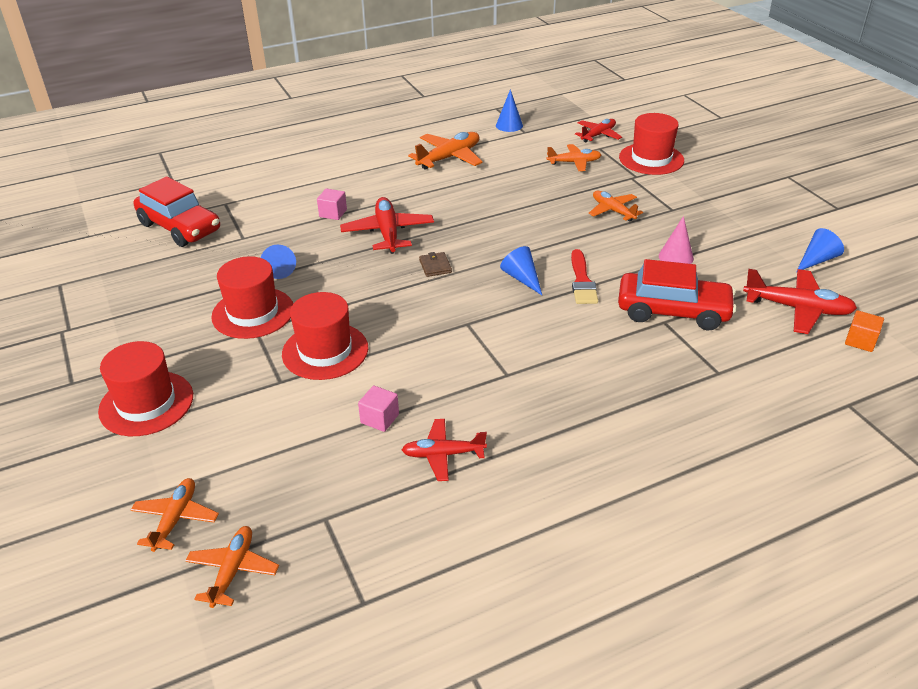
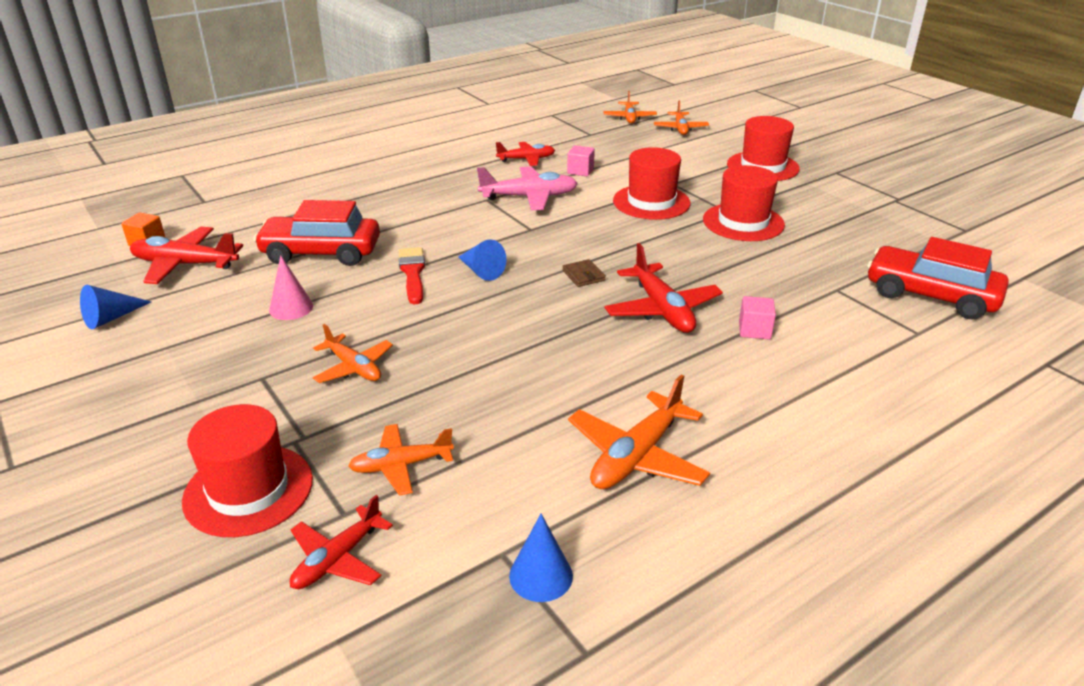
camera: 170 degrees right, 5 degrees down
(279, 268) = (758, 261): blue cone -> none
(457, 373) = (529, 197): none -> pink plane

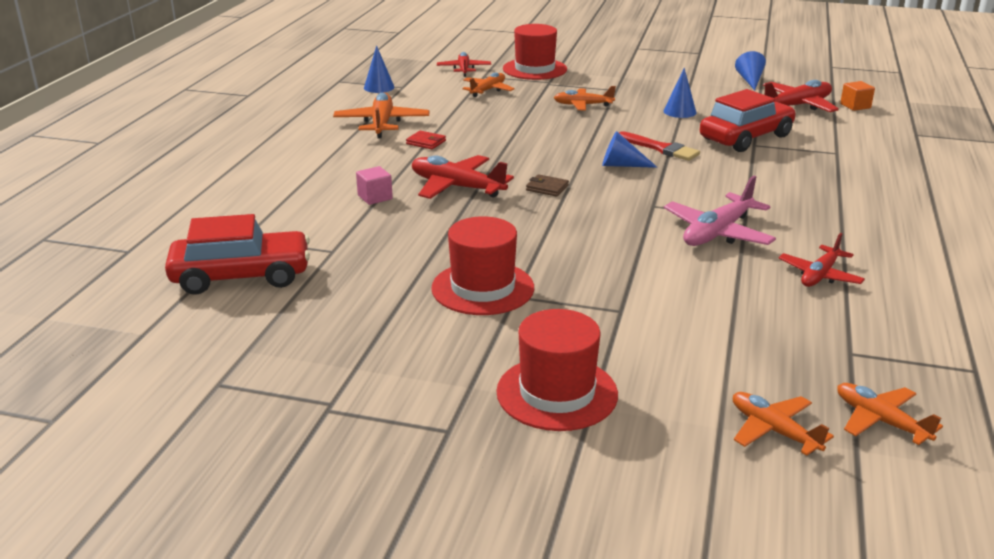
camera: 140 degrees right, 5 degrees down
(291, 308) = (679, 112): pink cone -> blue cone
(580, 171) = (739, 284): pink cube -> none
(620, 388) = (426, 142): none -> red wallet
(651, 202) = (603, 275): red hat -> none

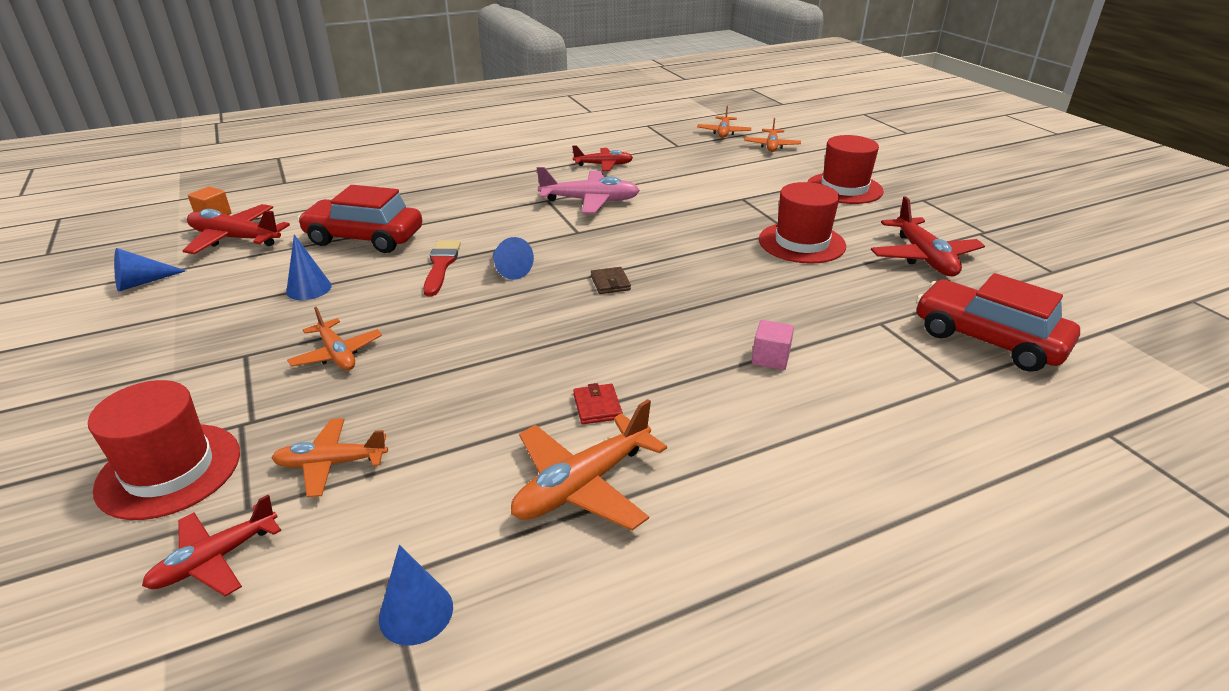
camera: 130 degrees left, 5 degrees up
(457, 187) = (678, 326): red plane -> red plane (923, 257)

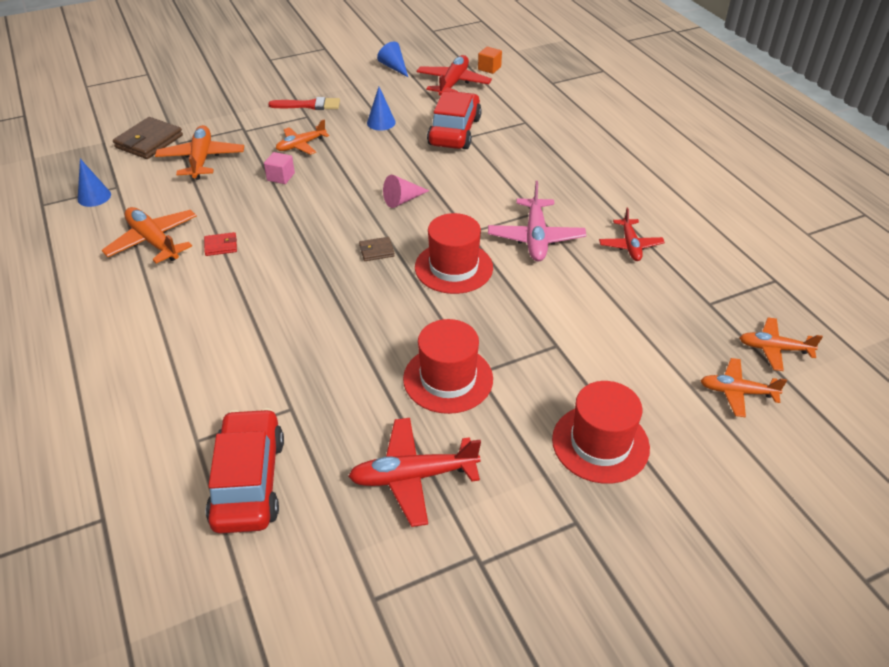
camera: 90 degrees right, 10 degrees up
(169, 470) = (213, 117): red hat -> red hat (453, 267)
(215, 559) = (149, 141): red plane -> brown wallet
(331, 463) = (201, 159): orange plane -> orange plane, size x1.52
(441, 265) = (410, 169): red brush -> red brush (309, 105)
(509, 269) = (402, 200): blue cone -> pink cone
(770, 358) = (253, 331): pink cube -> pink cube (280, 177)
(988, 339) = (249, 481): red car -> red car turned 45 degrees counterclockwise

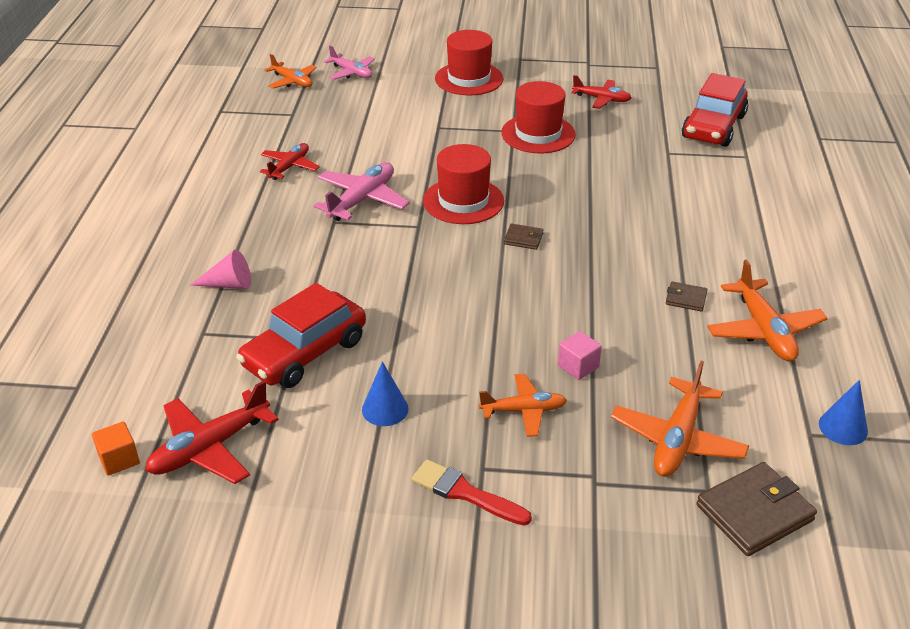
camera: 150 degrees left, 5 degrees down
(221, 246) = (686, 299): red wallet -> brown wallet
(394, 67) = (258, 533): blue cone -> none
(402, 200) = (454, 282): pink cone -> pink cone (229, 284)
(413, 476) = (601, 99): red plane -> red plane, size x0.66
(737, 392) = (351, 73): orange plane -> pink plane

